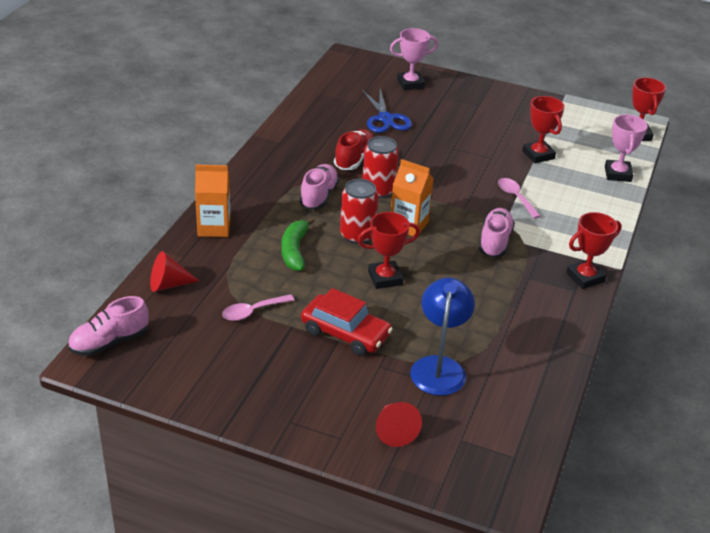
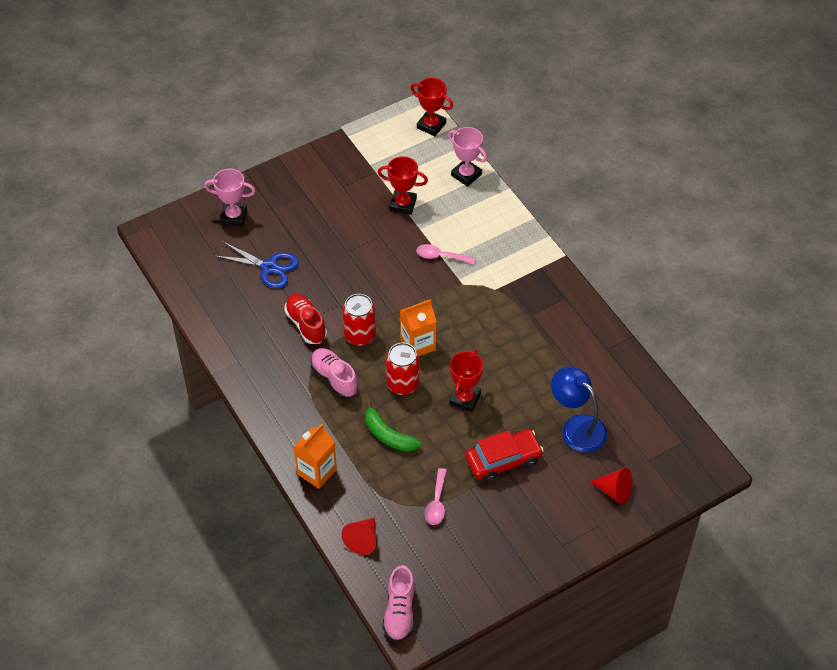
camera: 50 degrees left, 15 degrees up
(410, 84) = (234, 216): pink trophy -> pink trophy turned 75 degrees clockwise
(495, 242) = (479, 305): pink shoe -> none
(585, 277) = (557, 282): red trophy -> none

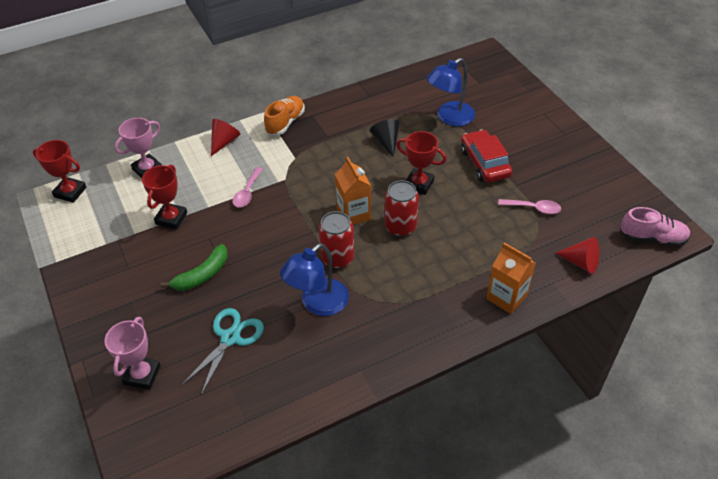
camera: 85 degrees left, 5 degrees down
(269, 267) = (230, 338): blue scissors -> turquoise scissors
(306, 324) = (317, 304): red shoe -> blue lamp
(334, 378) = (391, 280): pink shoe -> none
(388, 435) = (460, 240): green banana -> green banana (202, 275)
(431, 125) = (70, 192): red trophy -> red trophy turned 75 degrees clockwise
(528, 368) = (386, 142): none -> black cone
(549, 275) = (285, 123): none -> orange shoe
(614, 491) = (510, 102): red cone -> red cone (224, 142)

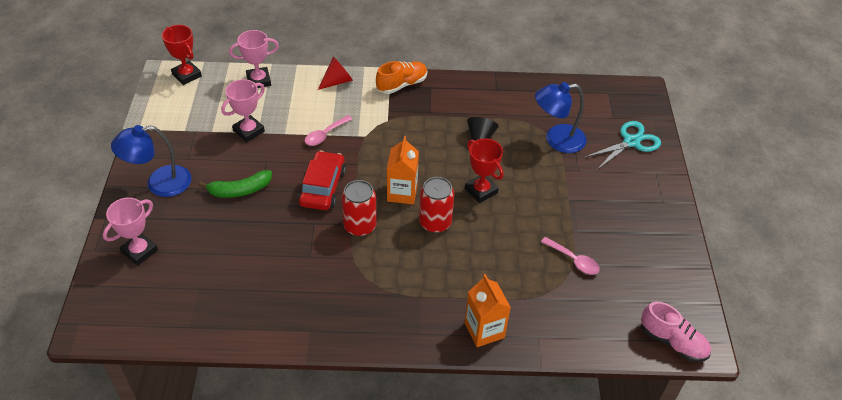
camera: 25 degrees right, 0 degrees up
(171, 218) = (248, 131): red trophy -> pink trophy
(230, 338) = (225, 253): turquoise scissors -> turquoise scissors (631, 142)
(317, 304) = (315, 258): blue lamp -> blue lamp (159, 183)
(484, 163) = (558, 197): red car -> red car (322, 187)
(581, 262) = (580, 332): red cone -> none

